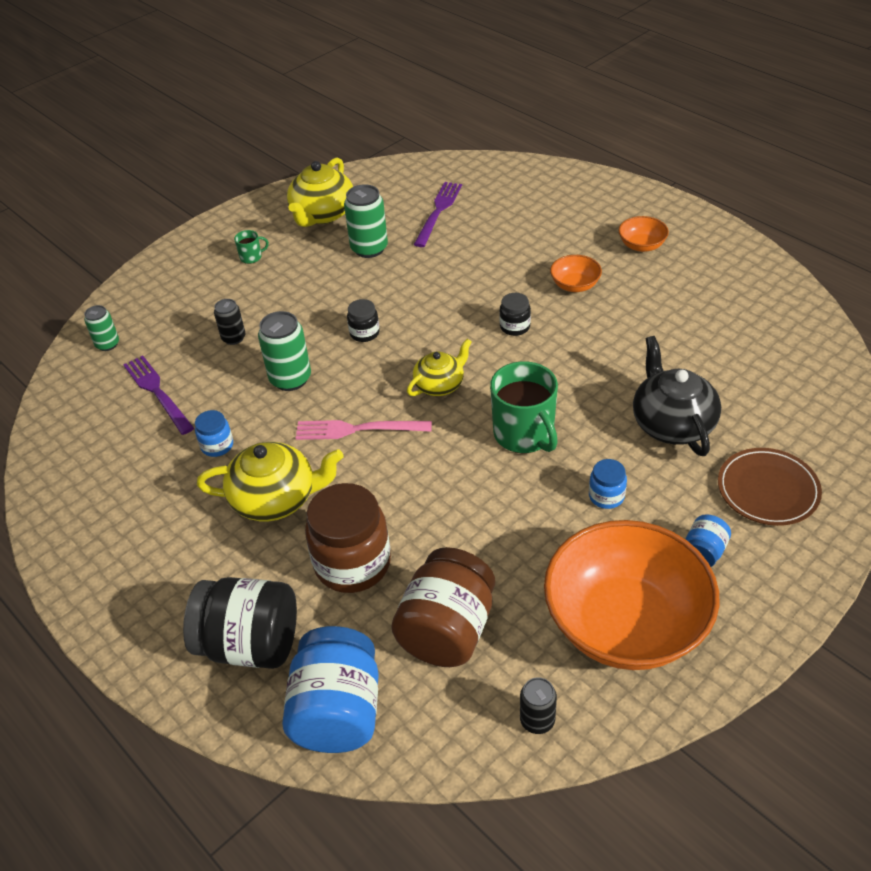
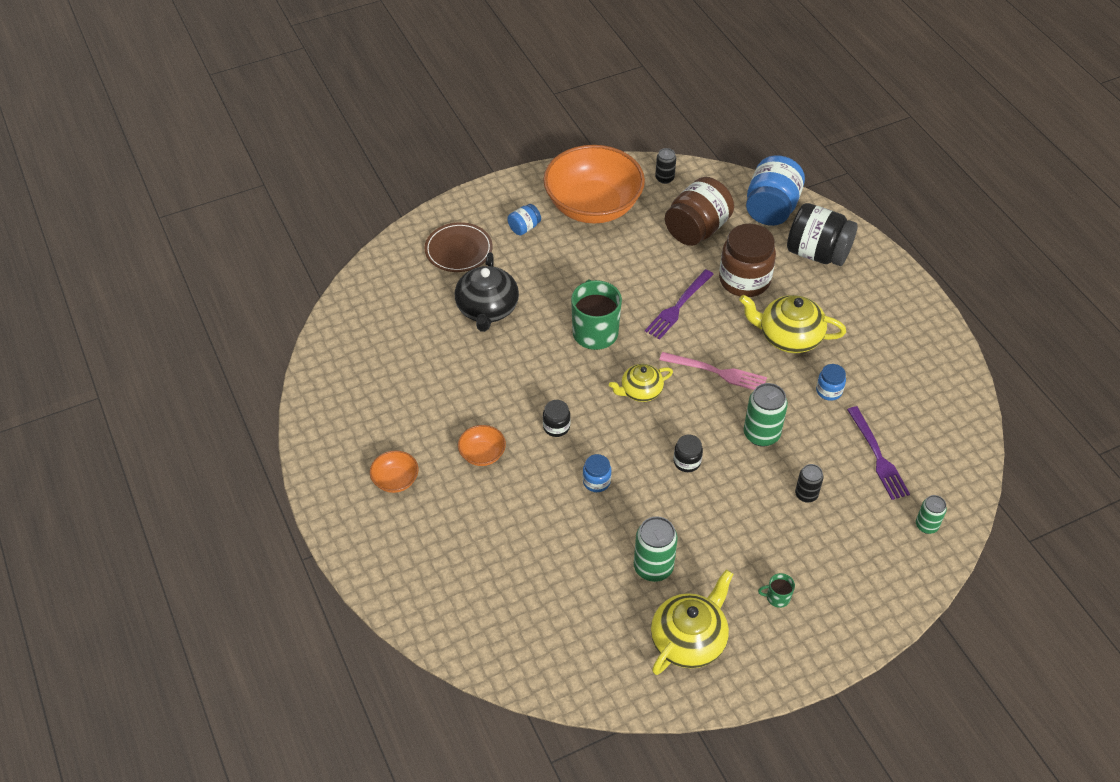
camera: 165 degrees left, 5 degrees up
(438, 211) = (564, 598): purple fork -> purple fork (678, 306)
(606, 496) = (562, 275): blue jar -> blue jar (596, 481)

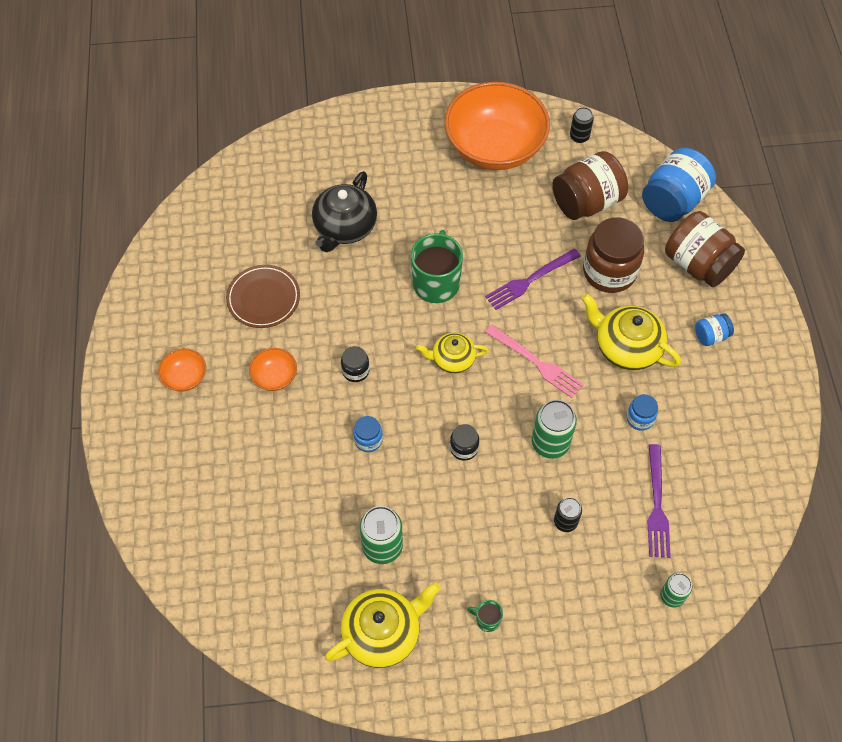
camera: 20 degrees right, 10 degrees up
(458, 250) = (345, 157): brown plate -> brown plate (263, 298)
(524, 228) = (417, 151): blue jar -> blue jar (711, 336)
(817, 253) = (698, 264): black jar -> brown jar

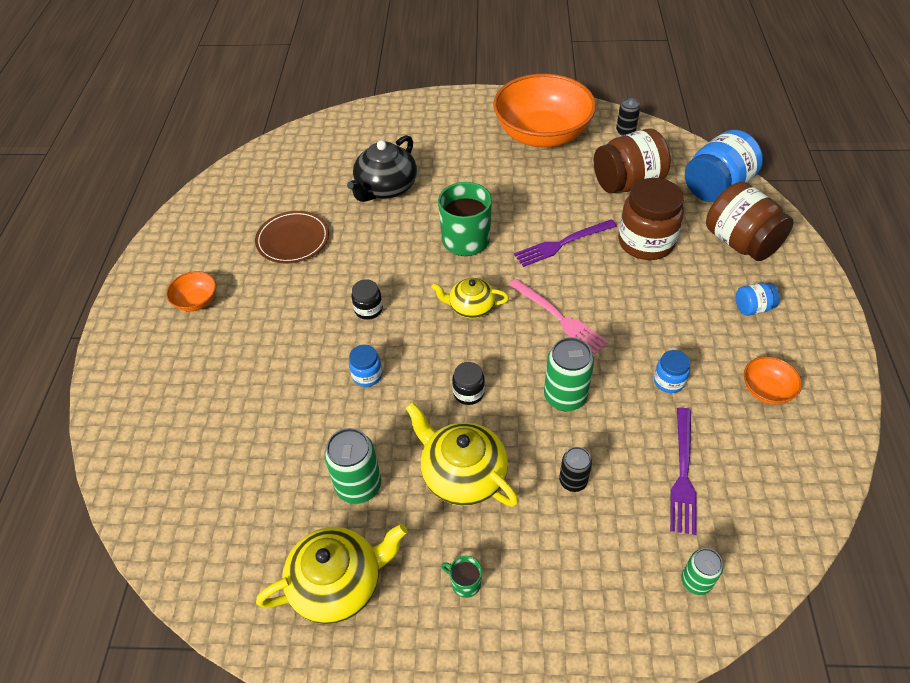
camera: 10 degrees right, 10 degrees down
(275, 377) = (285, 308): orange bowl -> orange bowl (766, 390)
(626, 347) = (658, 311): yellow teapot -> yellow teapot (462, 474)

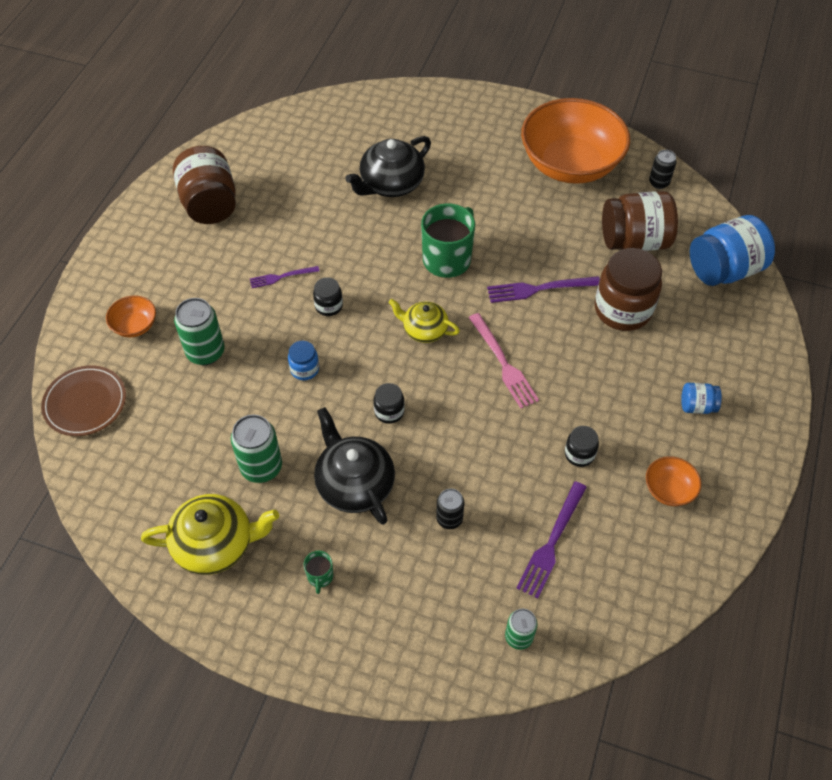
camera: 15 degrees right, 5 degrees up
(196, 301) = (177, 255): orange bowl -> orange bowl (135, 326)
(293, 240) = (284, 216): brown plate -> brown plate (85, 403)
(311, 295) = (281, 277): none -> purple fork
(462, 474) = (354, 484): yellow teapot -> black teapot
(465, 583) = (320, 576): green mug -> green mug turned 135 degrees counterclockwise
(565, 397) = (475, 441): green can -> green can (205, 352)
(668, 381) = (579, 454): blue jar -> black jar
(740, 242) = (719, 336): brown jar -> brown jar (210, 204)

